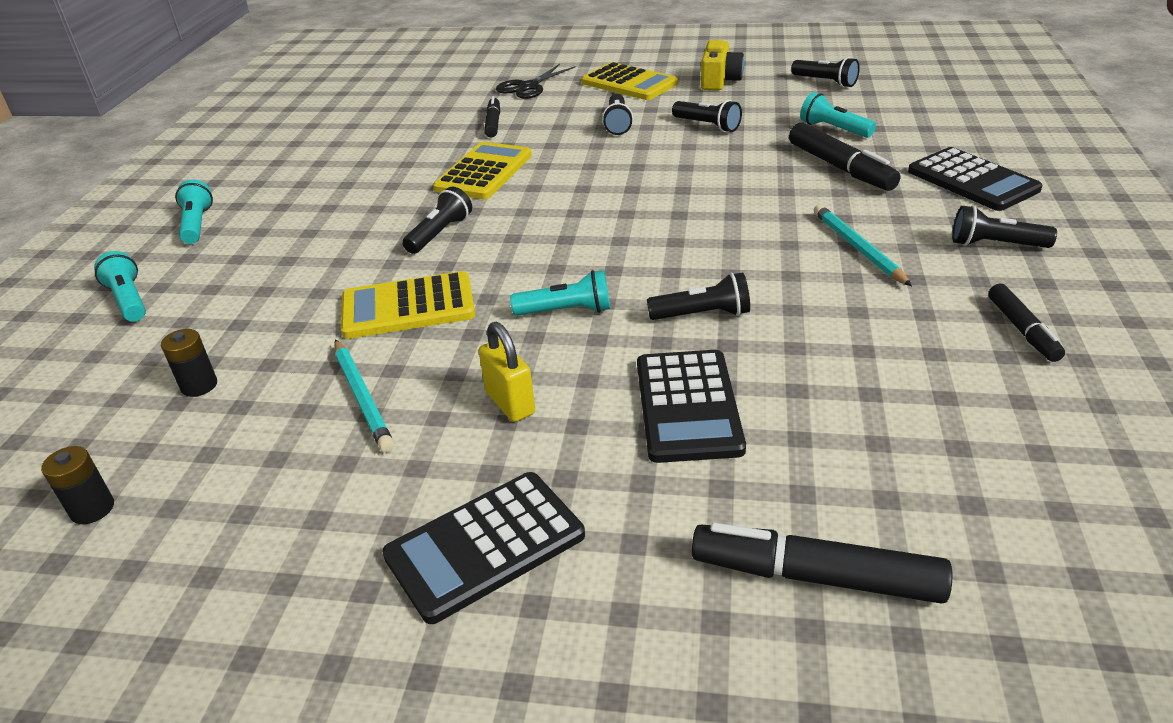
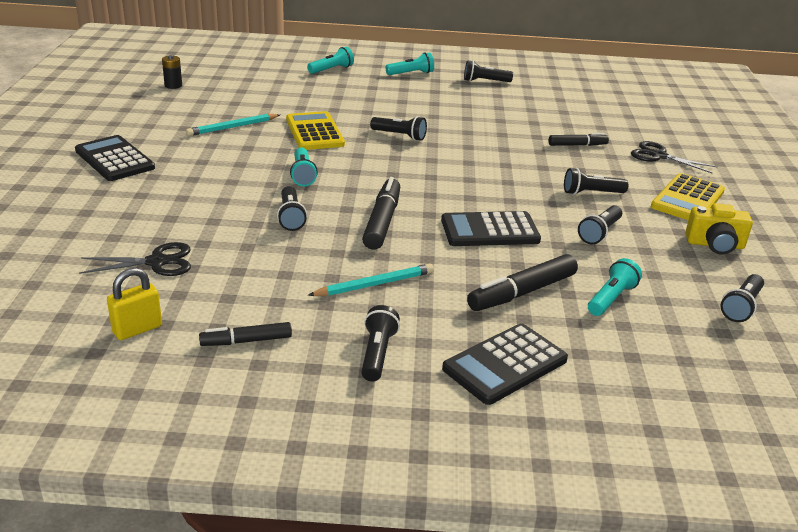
camera: 80 degrees right, 5 degrees down
(199, 385) = (253, 93): black battery -> none
(263, 169) = (485, 81): none -> black flashlight
(484, 172) = (490, 145): yellow calculator -> none
(510, 403) = (216, 161): yellow padlock -> yellow padlock (137, 329)
(687, 406) = (198, 208): black calculator -> black calculator (489, 230)
(816, 577) = (54, 235): black marker -> black marker (382, 221)
(867, 429) = (157, 262): none -> black scissors

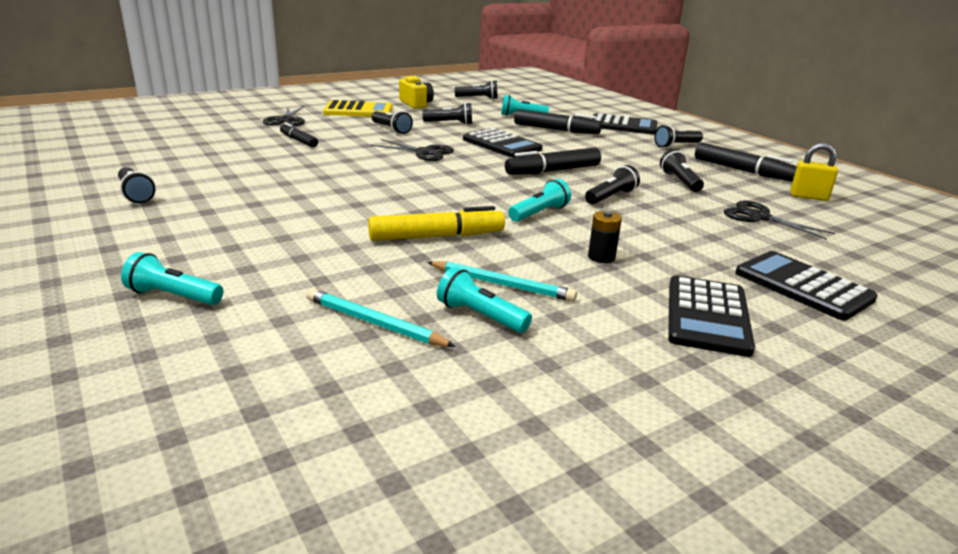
camera: 125 degrees left, 5 degrees down
(74, 205) = (803, 286): none -> black calculator
(173, 85) = (431, 412): black battery -> black battery (601, 257)
(246, 341) = (742, 171): black marker -> black marker, size x1.62
(314, 132) = (436, 236): yellow calculator -> yellow marker
(374, 284) = (626, 157): turquoise pencil -> turquoise pencil (374, 323)
(400, 136) = (380, 198): black flashlight -> black flashlight (679, 181)
(411, 73) = (140, 238): turquoise flashlight -> turquoise flashlight (480, 316)
(495, 184) = (425, 152): none -> black scissors

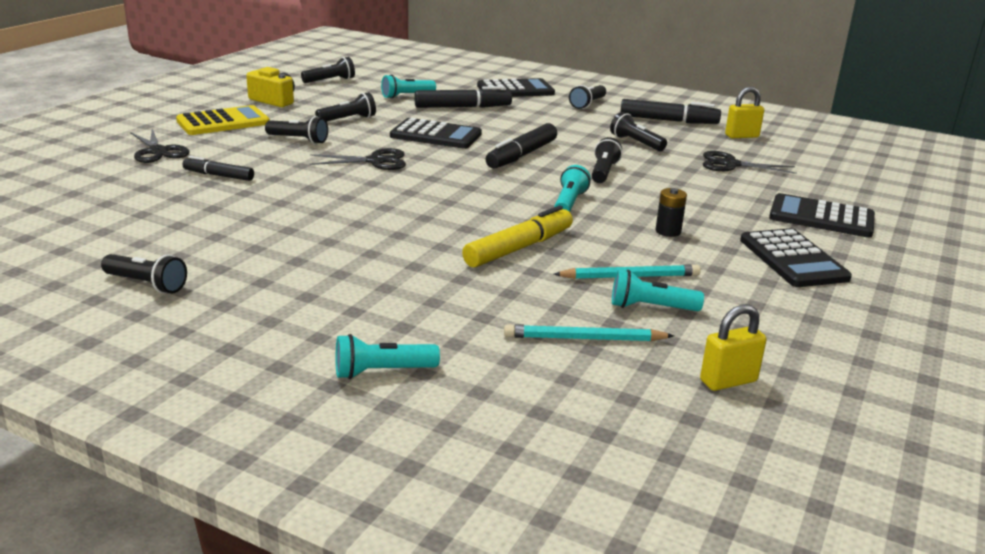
camera: 30 degrees left, 0 degrees up
(452, 409) = (728, 381): none -> yellow padlock

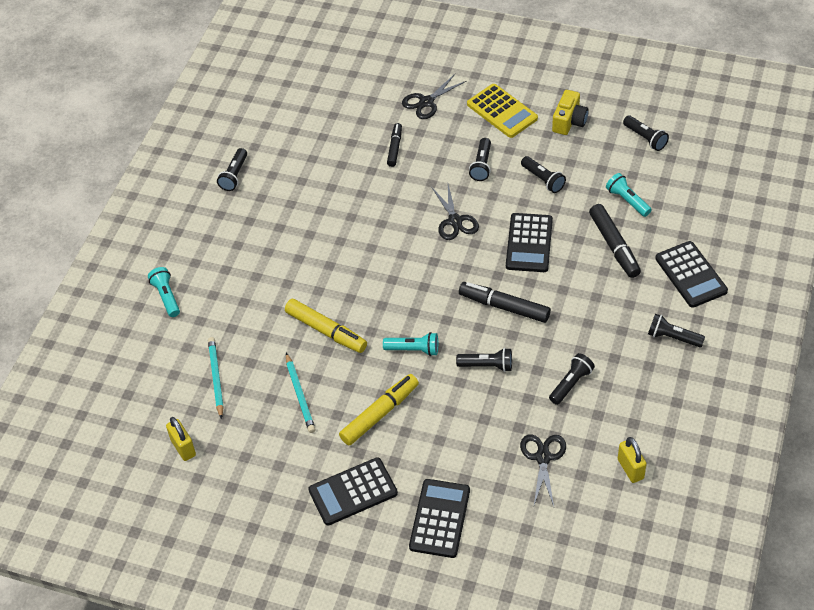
camera: 85 degrees right, 25 degrees up
(650, 307) = (260, 408): turquoise flashlight -> none
(668, 121) = (651, 406): black marker -> none
(668, 231) = (379, 414): black battery -> yellow marker

